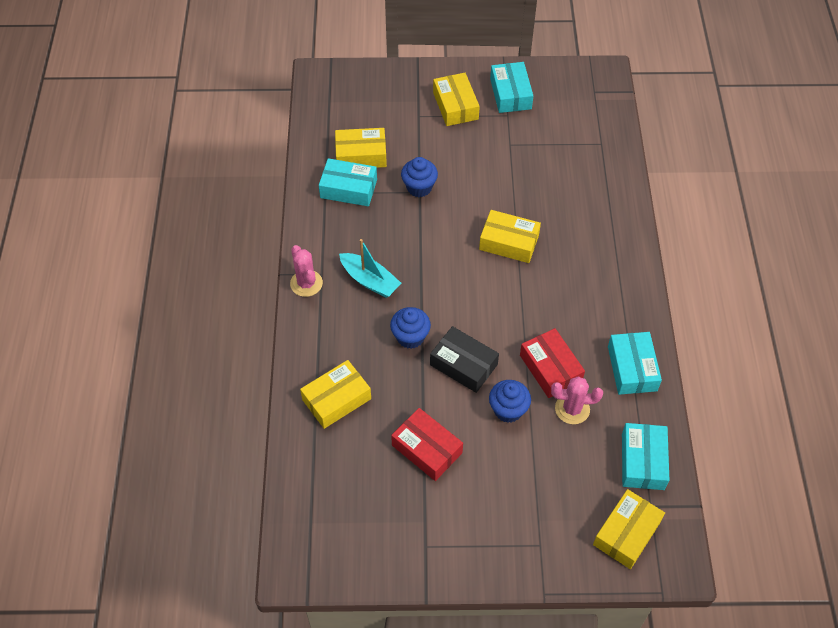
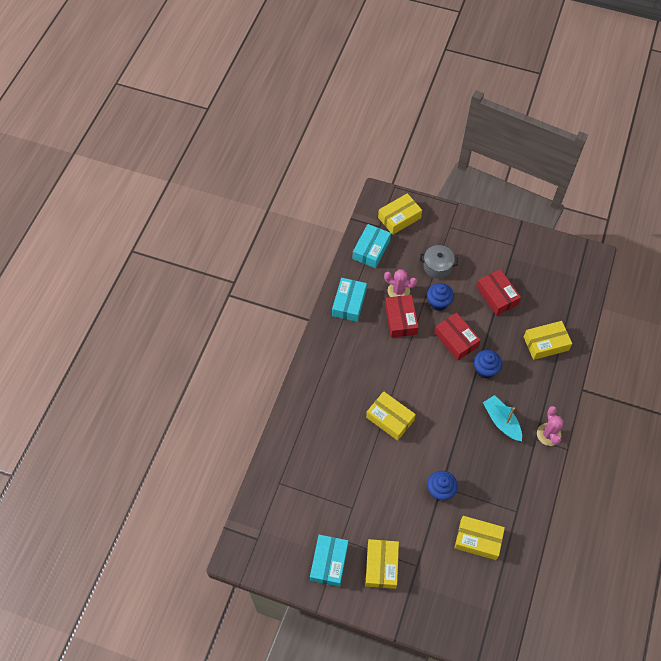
camera: 160 degrees left, 5 degrees up
(348, 188) = (497, 509): turquoise box -> none
(463, 365) = (456, 339): black box -> red box
(532, 467) = (437, 266): none -> grey pot

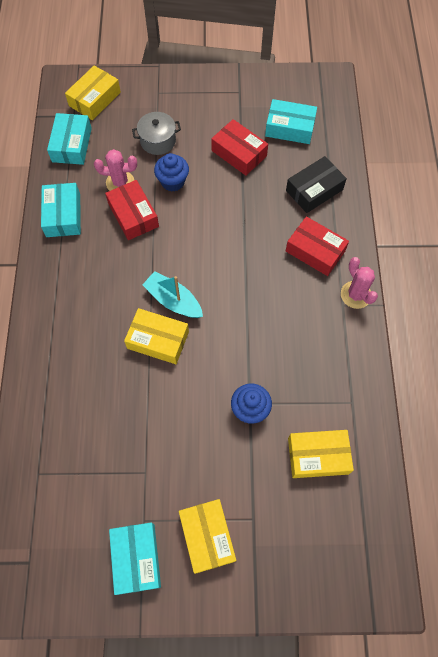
camera: 20 degrees left, 5 degrees up
(456, 339) = (208, 218): red box -> red box (315, 251)
(485, 370) = (254, 242): blue cupcake -> none
(501, 421) = (295, 298): turquoise boat -> turquoise boat (173, 300)
(544, 287) = (290, 128): none -> turquoise box
(546, 343) = (314, 190): yellow box -> black box

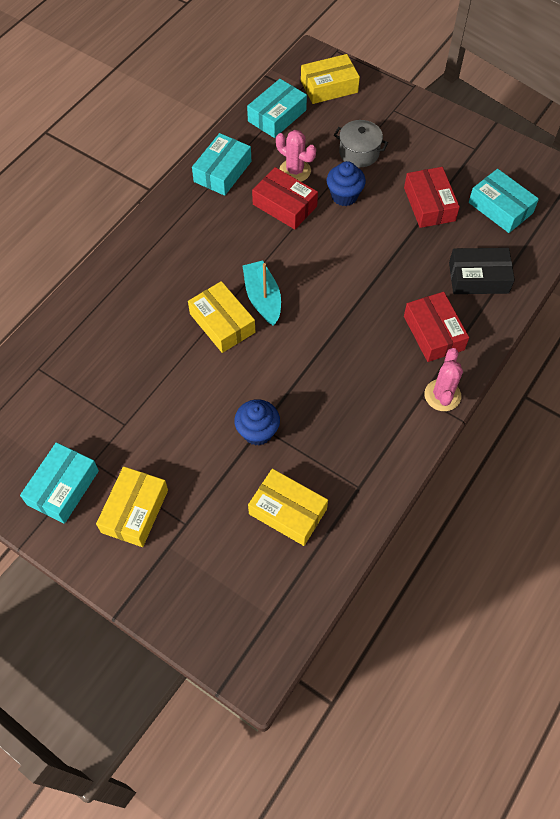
camera: 35 degrees right, 5 degrees down
(133, 215) = (284, 205): red box -> red box turned 60 degrees counterclockwise

